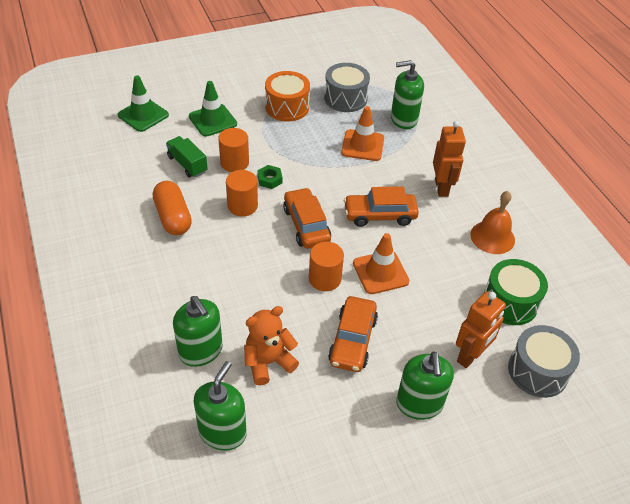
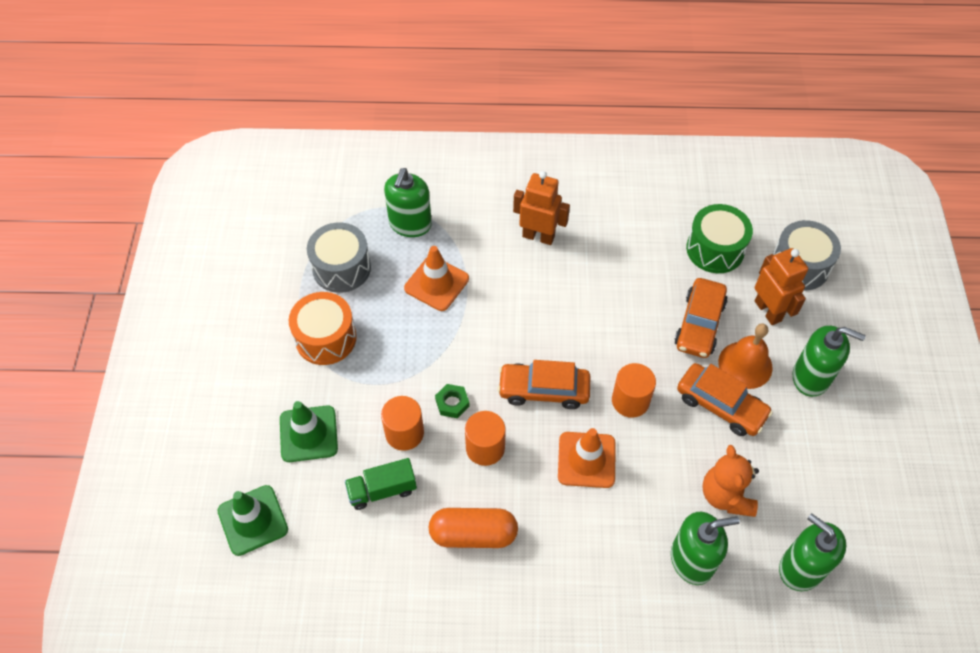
camera: 65 degrees left, 10 degrees up
(380, 215) = (556, 311): orange car -> orange car (699, 324)
(380, 272) = (639, 344): orange traffic cone -> orange traffic cone (586, 460)
(492, 237) = (627, 224): orange bell -> orange bell (745, 365)

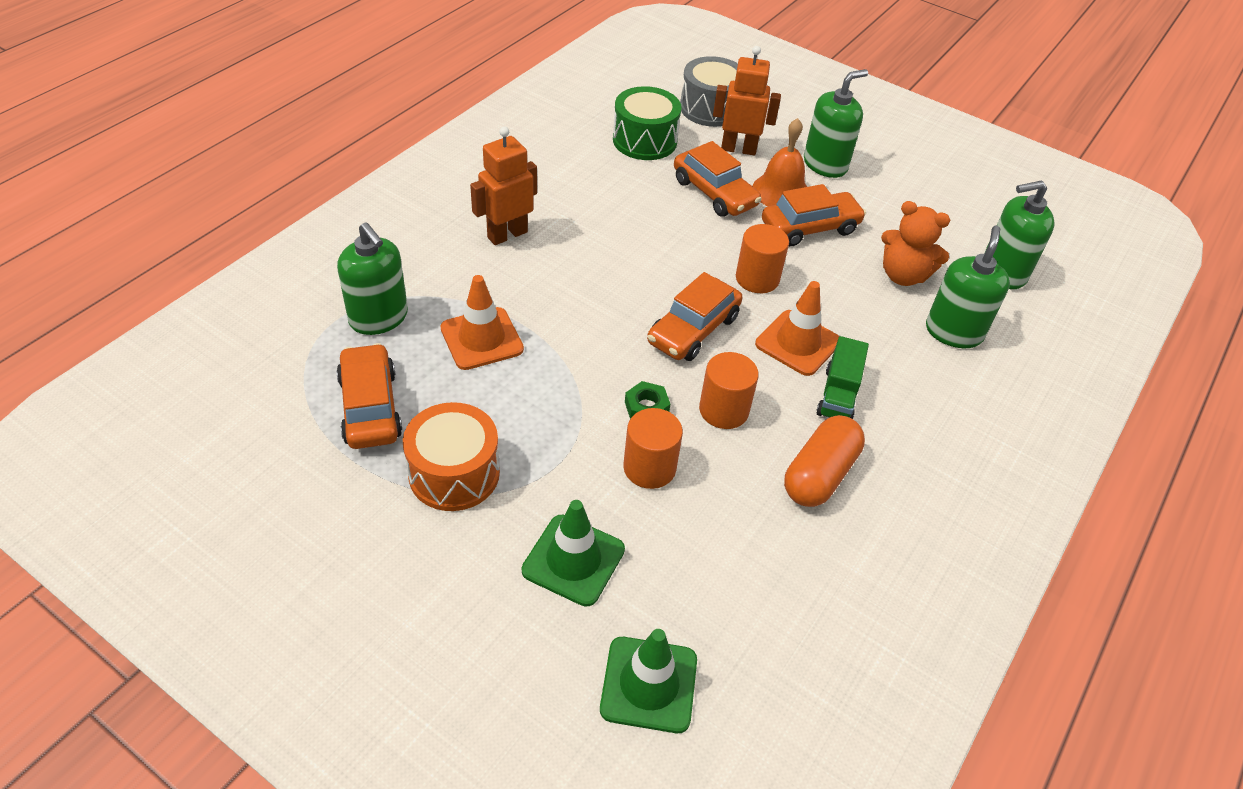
camera: 60 degrees left, 10 degrees down
(341, 268) = (370, 407): grey drum -> orange car
(382, 490) = (707, 527): green truck -> green truck (838, 395)

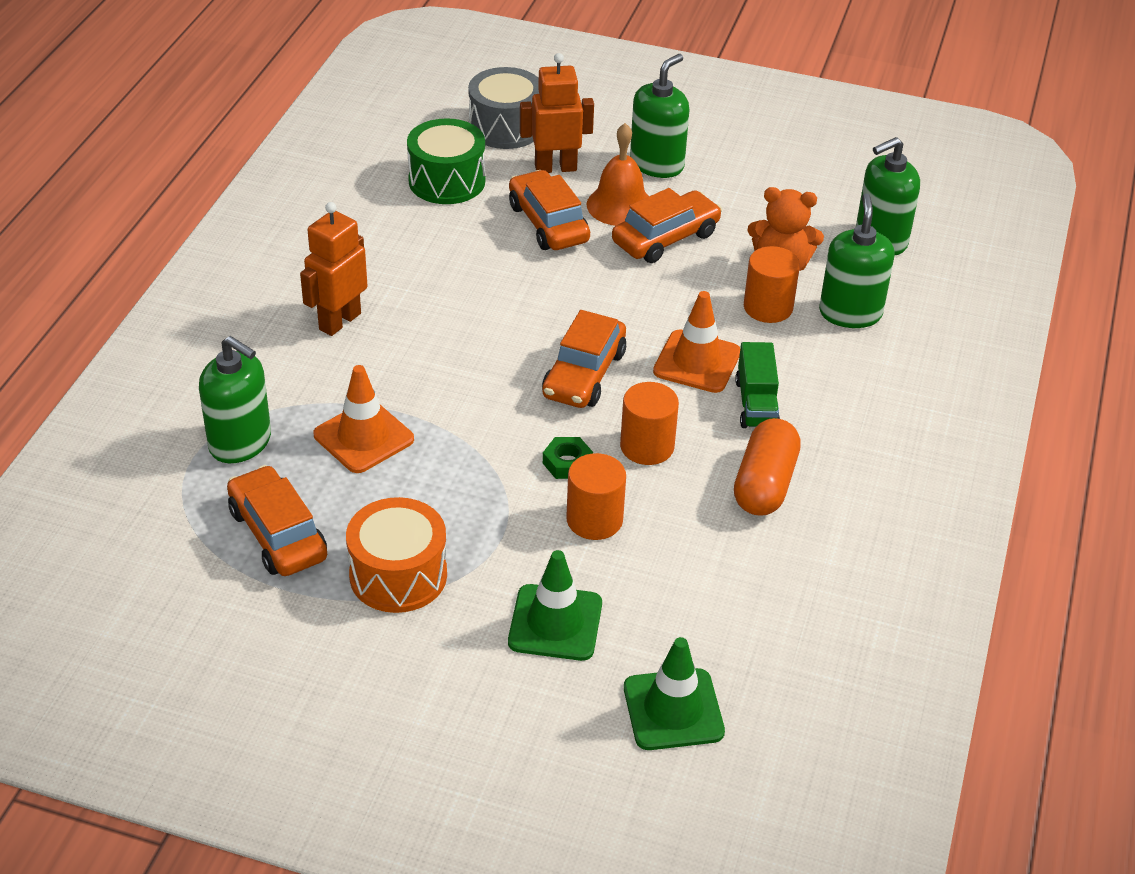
camera: 15 degrees left, 5 degrees down
(714, 193) = (548, 223): orange car -> orange car turned 150 degrees counterclockwise
(757, 278) = (630, 305): orange cylinder -> orange cylinder (768, 307)

